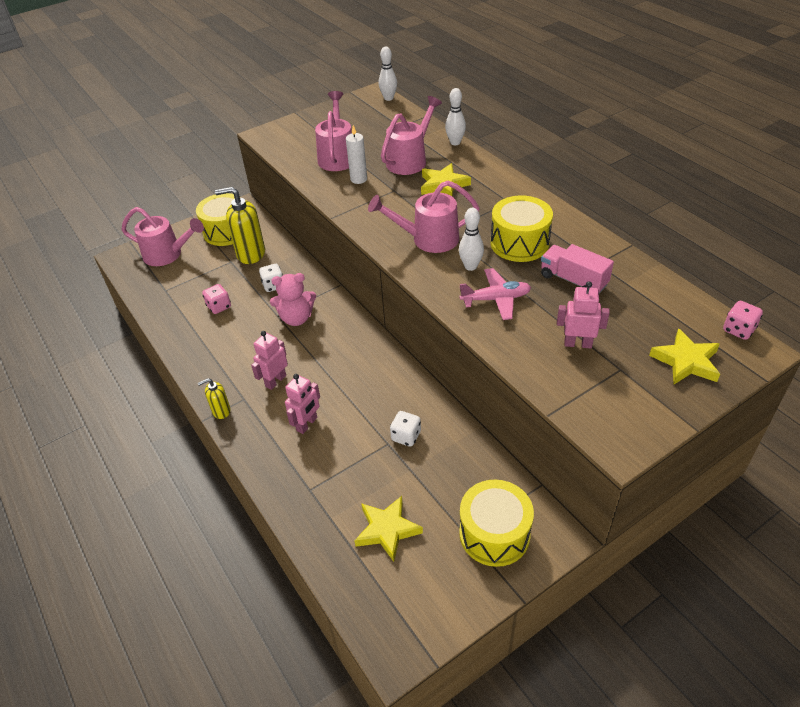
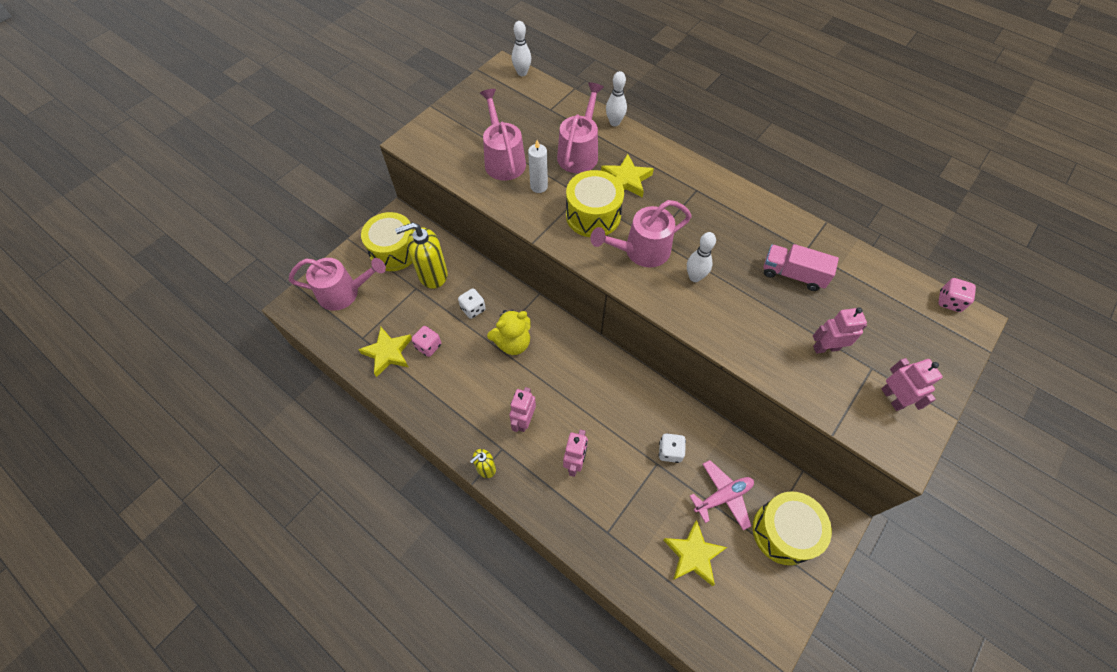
camera: 20 degrees left, 15 degrees up
(296, 318) = (513, 343): pink teddy bear -> yellow teddy bear
(496, 299) = (734, 312): pink plane -> pink plane (723, 496)
(519, 243) = (727, 239): yellow drum -> yellow drum (593, 215)
(630, 398) = (892, 398): none -> pink robot
(686, 361) = (921, 346): yellow star -> yellow star (388, 353)

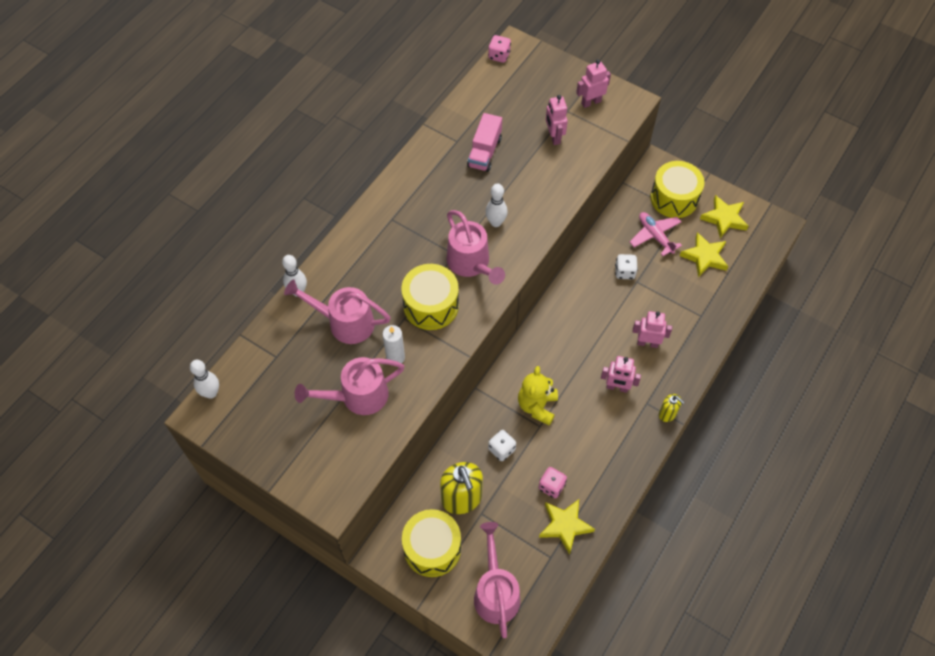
camera: 95 degrees left, 0 degrees up
(513, 343) = (537, 406): yellow teddy bear -> yellow teddy bear turned 135 degrees counterclockwise
(626, 180) = (381, 278): yellow star -> yellow star (724, 218)

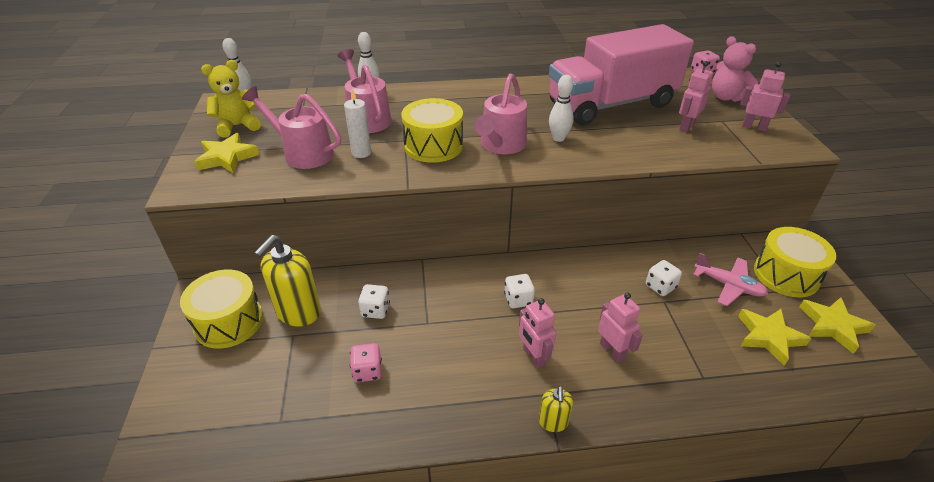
camera: 50 degrees right, 20 degrees down
(484, 152) = (611, 104): pink truck -> pink truck, size x2.27
(495, 591) = (207, 397): pink watering can -> none
(537, 406) = (446, 308): yellow teddy bear -> yellow teddy bear (238, 126)
(544, 78) = (726, 97): none -> pink teddy bear
(565, 526) = (329, 411): yellow star -> yellow star (227, 157)
(566, 359) = (518, 300): none -> white dice
(655, 236) = (728, 285): pink plane -> pink plane turned 105 degrees clockwise

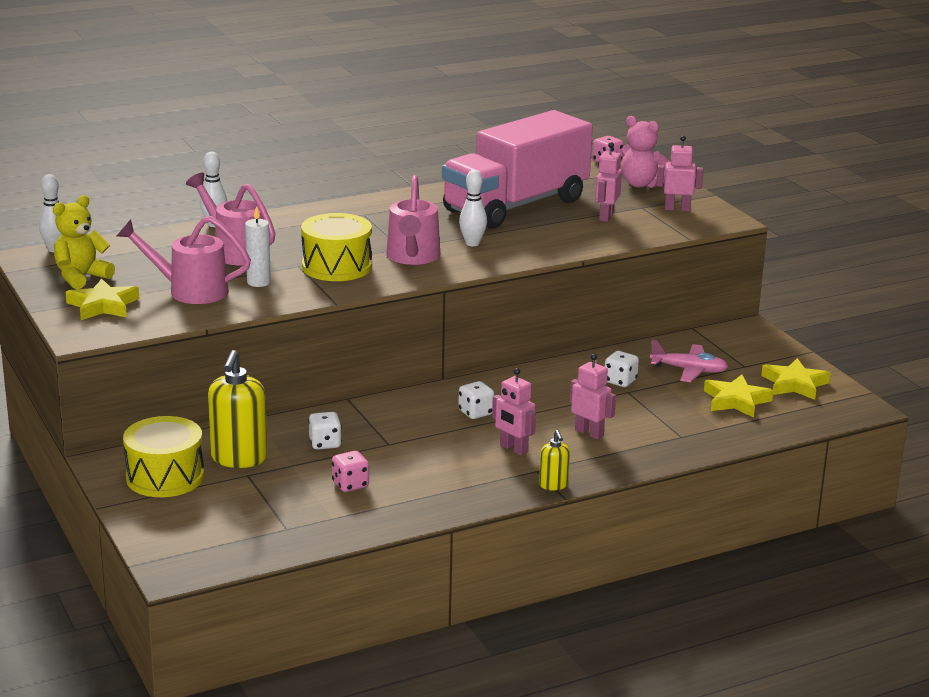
camera: 20 degrees left, 15 degrees down
(786, 275) = (744, 354): yellow drum -> none

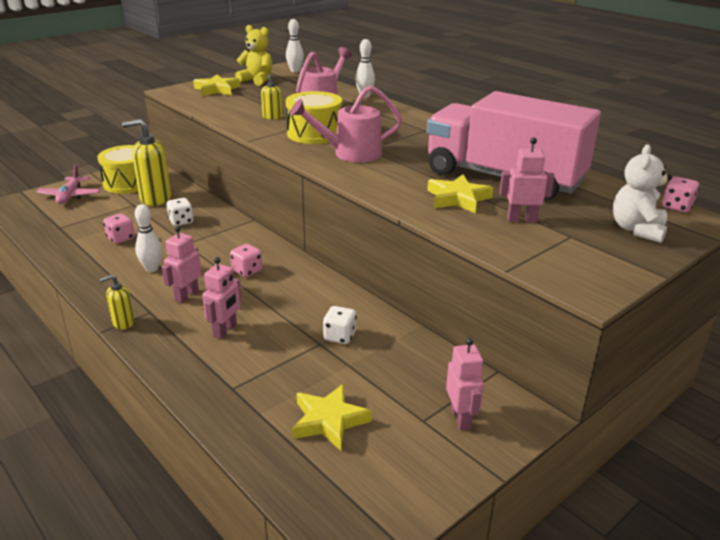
camera: 75 degrees right, 5 degrees up
(189, 291) = (249, 103): pink watering can -> none
(258, 282) = (272, 117): white candle -> yellow soap dispenser
(472, 243) = (397, 170): white bowling pin -> white bowling pin (152, 269)
(475, 413) = (247, 271): white dice -> pink dice
(641, 184) = (637, 230): pink teddy bear -> white teddy bear
(677, 209) = (588, 256): pink robot -> pink robot (461, 418)
(689, 370) = (388, 378): pink plane -> pink plane (70, 196)
(794, 384) = (395, 468): yellow star -> yellow star (458, 198)

